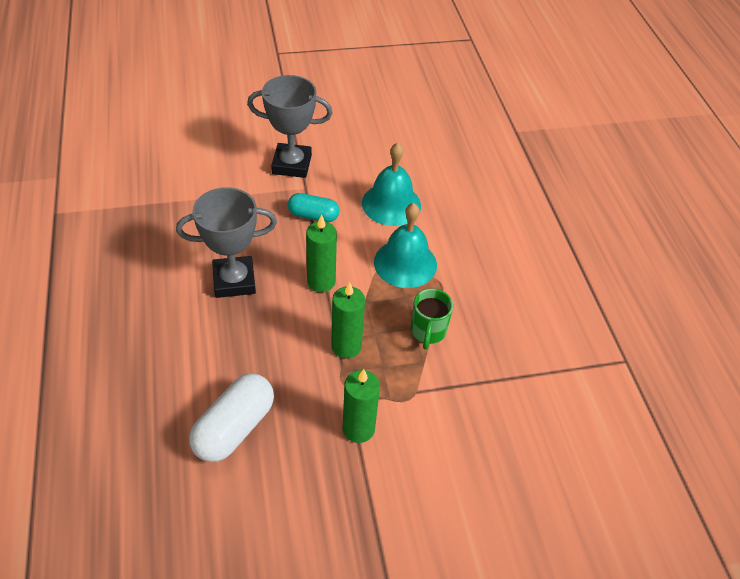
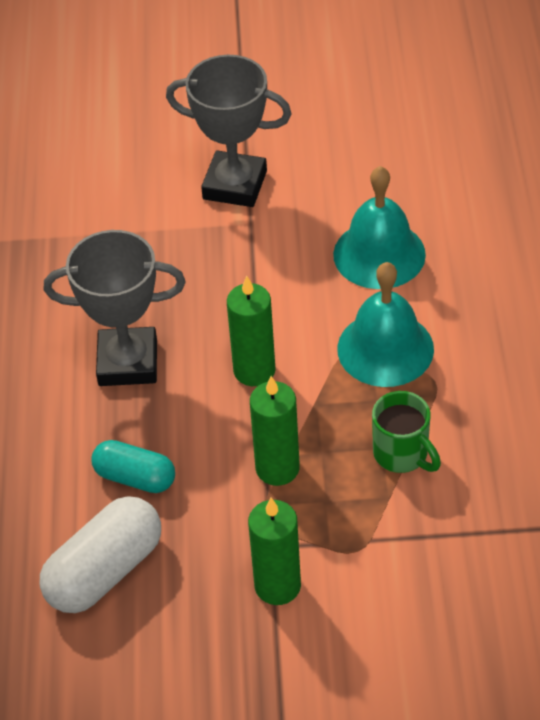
camera: 15 degrees right, 0 degrees up
(313, 216) = (256, 268): turquoise capsule -> turquoise capsule (135, 477)
(428, 331) = (402, 454): green mug -> green mug turned 60 degrees counterclockwise

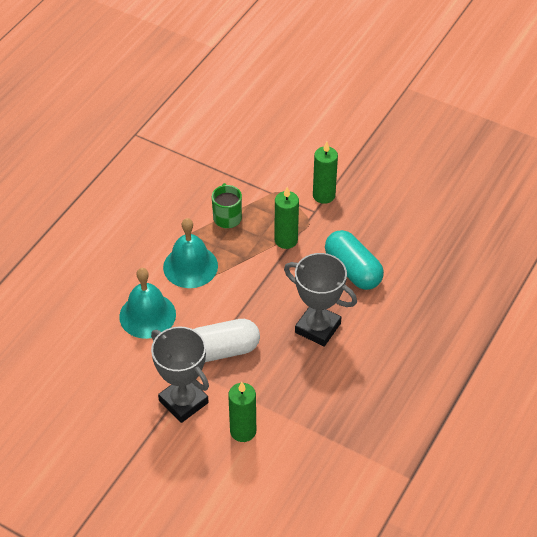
camera: 150 degrees left, 0 degrees up
(105, 571) = (393, 238): white capsule -> white capsule (222, 350)
(135, 477) = (353, 270): turquoise capsule -> turquoise capsule, size x1.56
(254, 370) = (260, 290): green candle -> green candle (243, 431)

